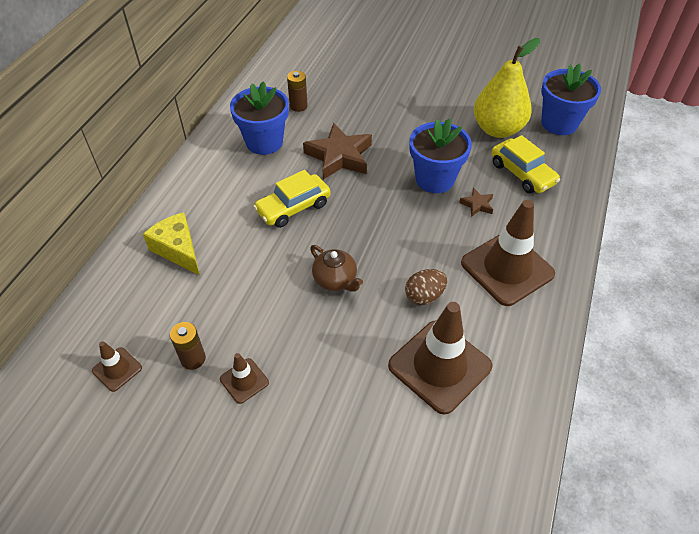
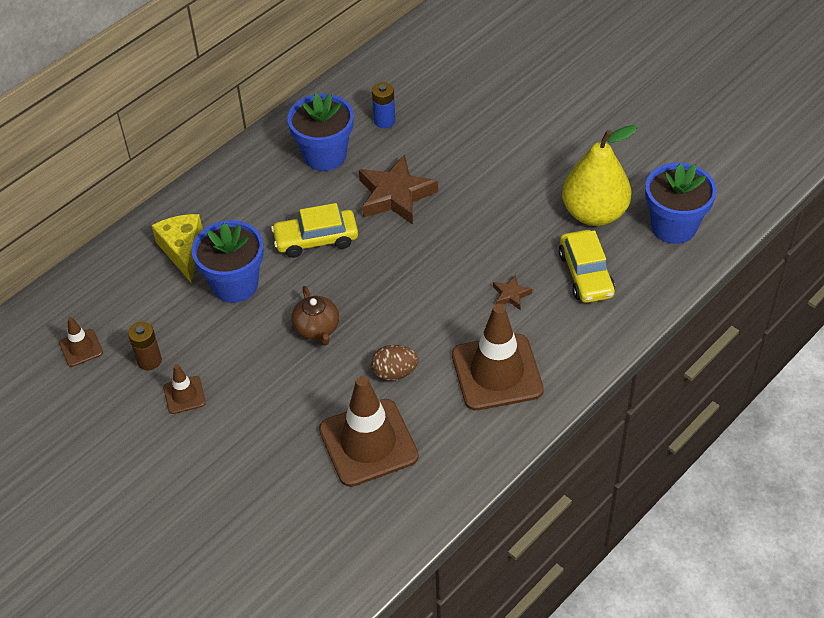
camera: 25 degrees right, 0 degrees up
(298, 106) = (384, 121): brown battery -> blue battery
(434, 179) = (483, 252): blue flower pot -> blue flower pot (235, 284)

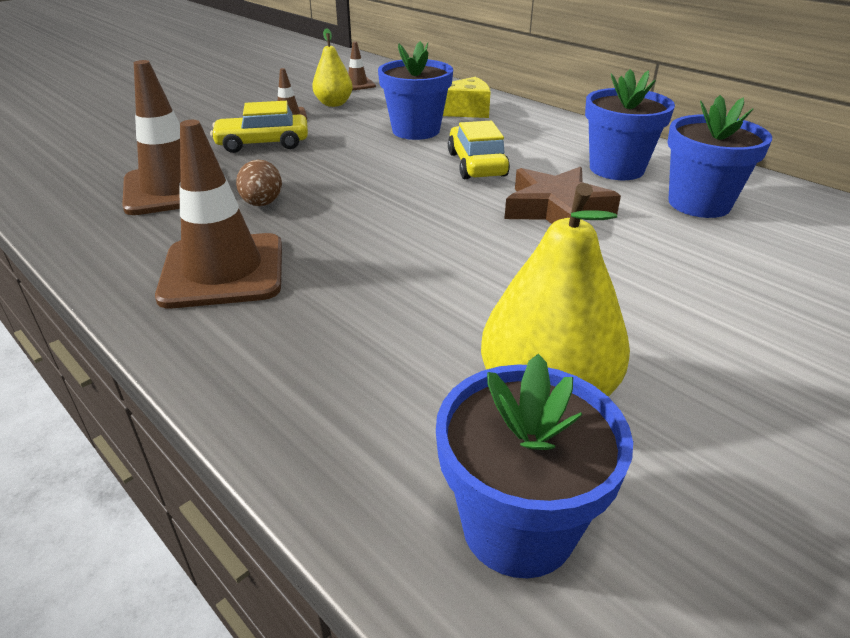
camera: 90 degrees right, 15 degrees down
(149, 360) = (334, 104): brown battery -> yellow pear
(317, 329) = (345, 165): brown teapot -> none
(384, 121) = (699, 204): blue battery -> blue flower pot
(511, 295) = (361, 289): brown star -> none
(586, 274) = (389, 370): yellow car -> yellow car (263, 144)

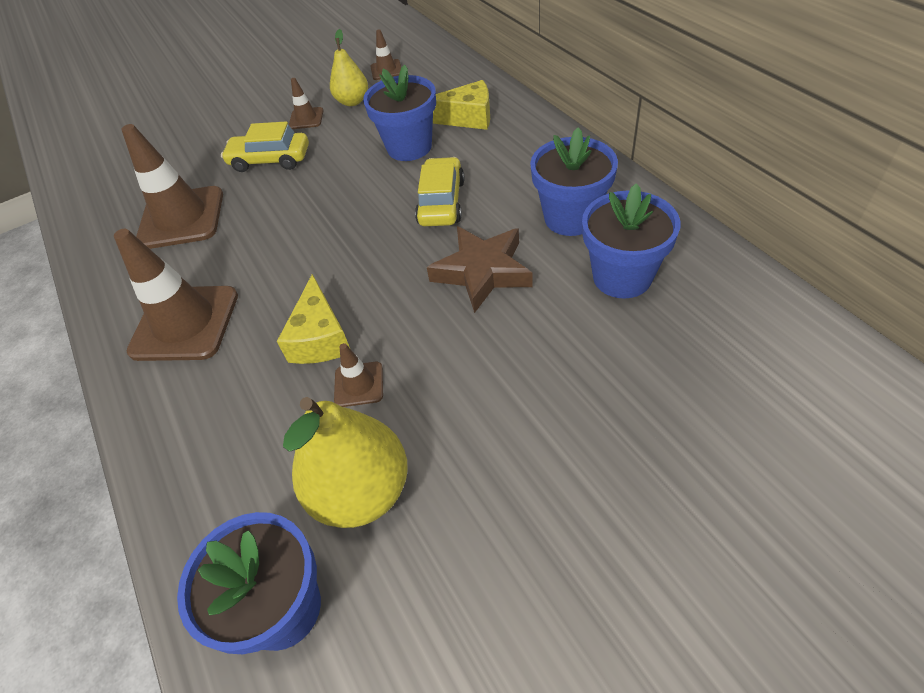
camera: 20 degrees right, 15 degrees up
(262, 204) = (241, 243): brown egg -> none
(406, 269) = (320, 337): none -> yellow cheese
(479, 303) = (359, 384): none -> brown traffic cone

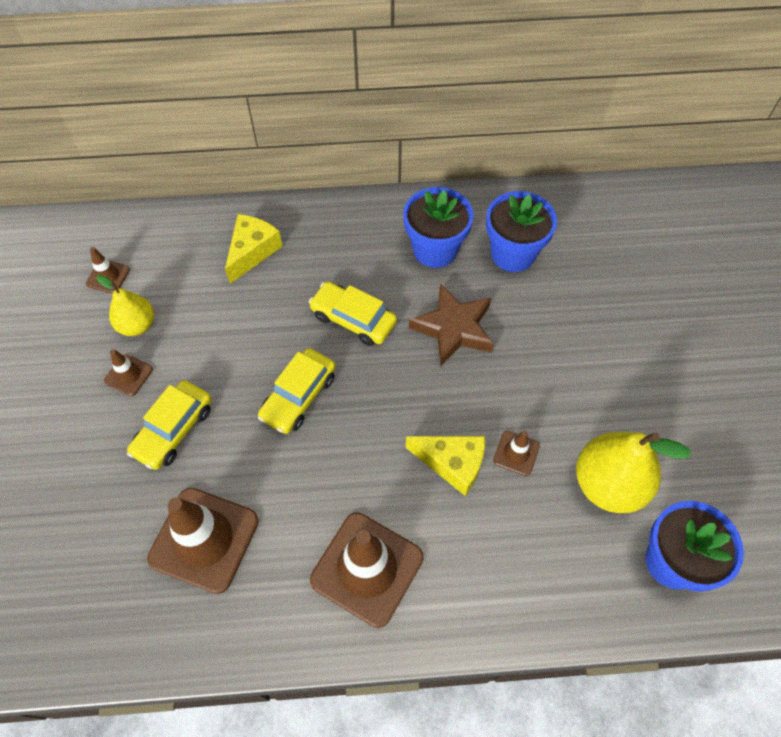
camera: 70 degrees left, 10 degrees up
(338, 207) = (299, 396): none -> yellow car
(409, 147) = (257, 310): blue flower pot -> none

